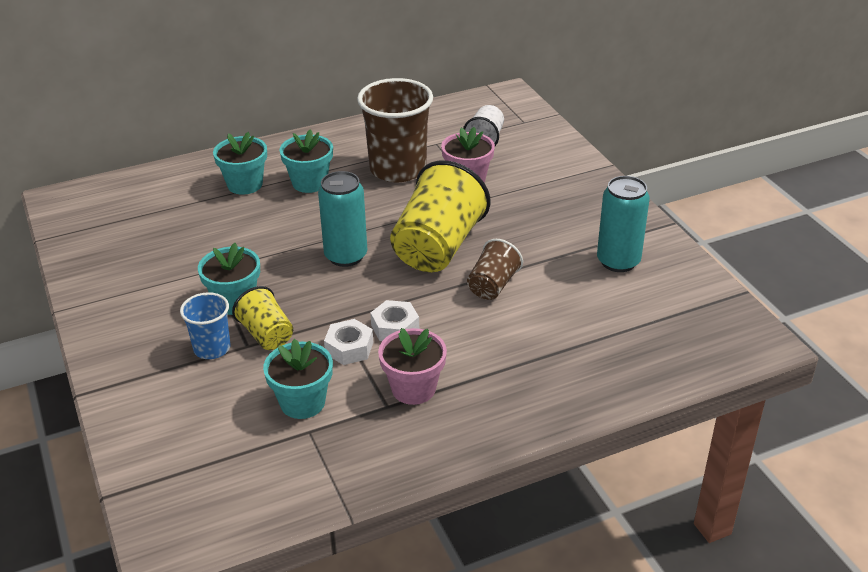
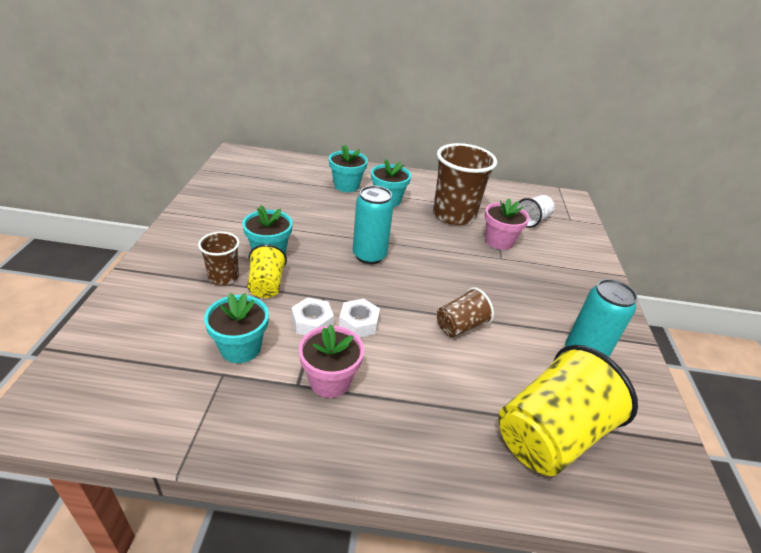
camera: 25 degrees right, 0 degrees up
(212, 348) = (223, 277): blue cup -> brown cup
(438, 247) = (440, 278): yellow cup -> yellow cup (550, 435)

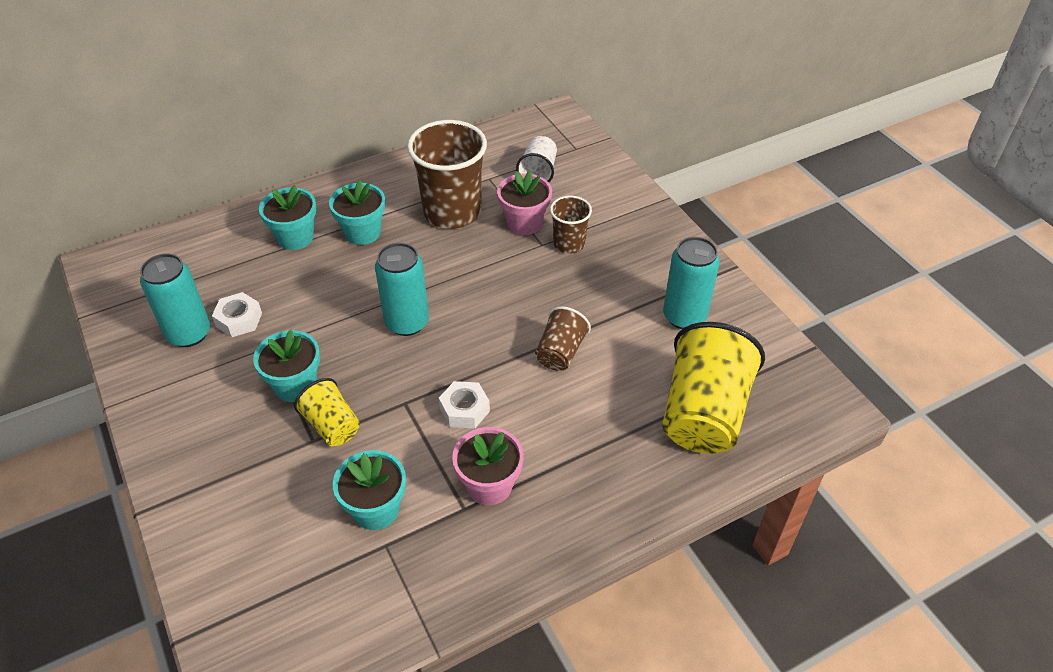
camera: 30 degrees left, 10 degrees up
(223, 277) = (276, 446): brown cup -> brown cup (569, 244)
(242, 200) = (189, 333): none -> turquoise can
(312, 322) = (419, 438): white nut -> white nut (239, 320)

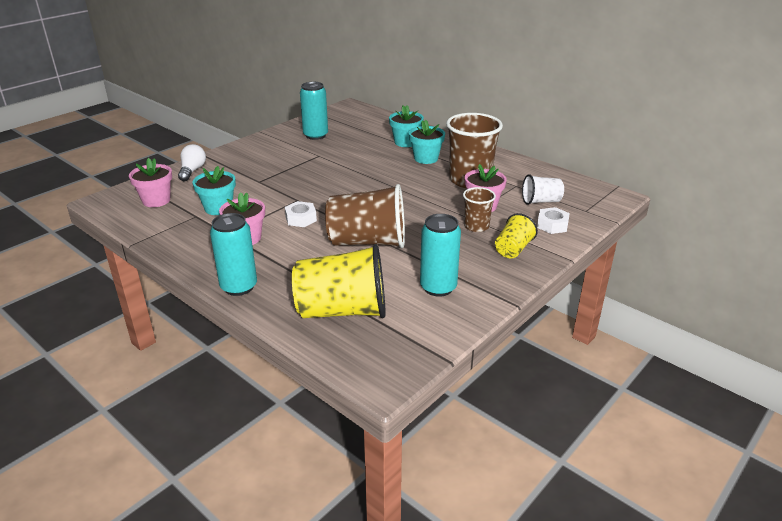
camera: 70 degrees right, 15 degrees down
(208, 533) = (192, 171): none -> white light bulb
(239, 320) = (332, 144): white nut -> white nut (552, 225)
(295, 385) = (294, 168): turquoise flower pot -> none
(295, 601) = (156, 200): none -> pink flower pot
(332, 426) = (271, 184): yellow cup -> yellow cup (513, 249)
(407, 322) = (360, 187): turquoise can -> turquoise can (239, 287)
(560, 352) = (368, 242): brown cup -> brown cup, size x1.89

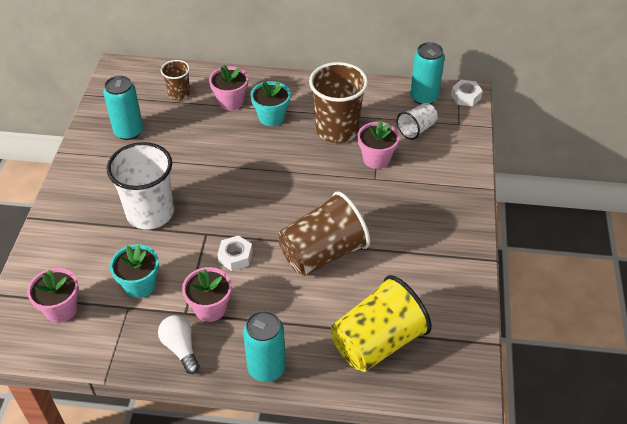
camera: 35 degrees left, 15 degrees up
(192, 171) = (51, 248): white light bulb -> white light bulb (181, 348)
(275, 177) = (150, 213): none -> white cup
(405, 142) = (231, 101): turquoise flower pot -> pink flower pot
(438, 287) = (425, 274): turquoise can -> turquoise can (424, 97)
(476, 226) = (393, 187): brown cup -> brown cup (179, 94)
(513, 249) = (443, 199): yellow cup -> none
(552, 225) = (448, 155): white nut -> white nut (465, 97)

